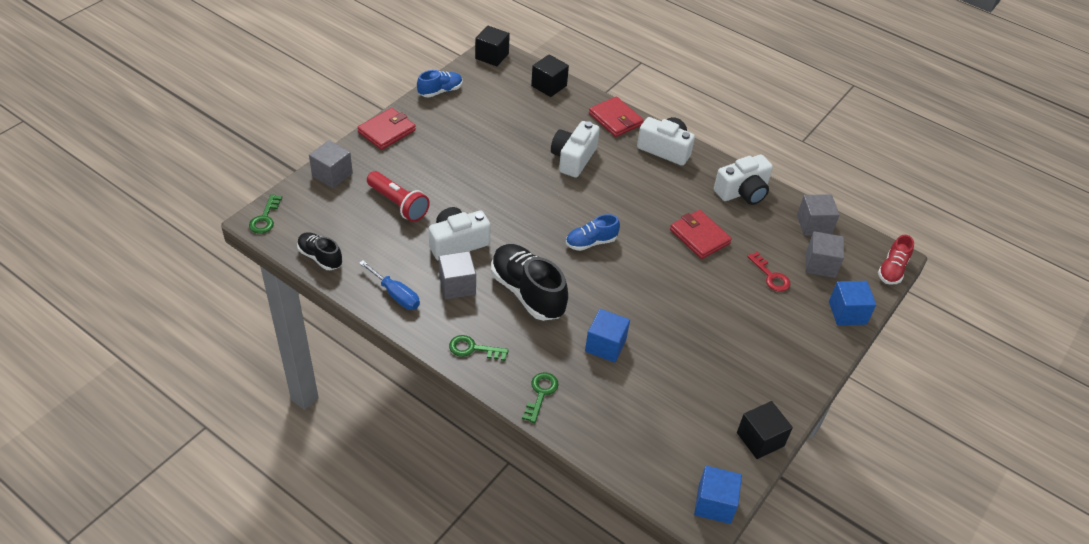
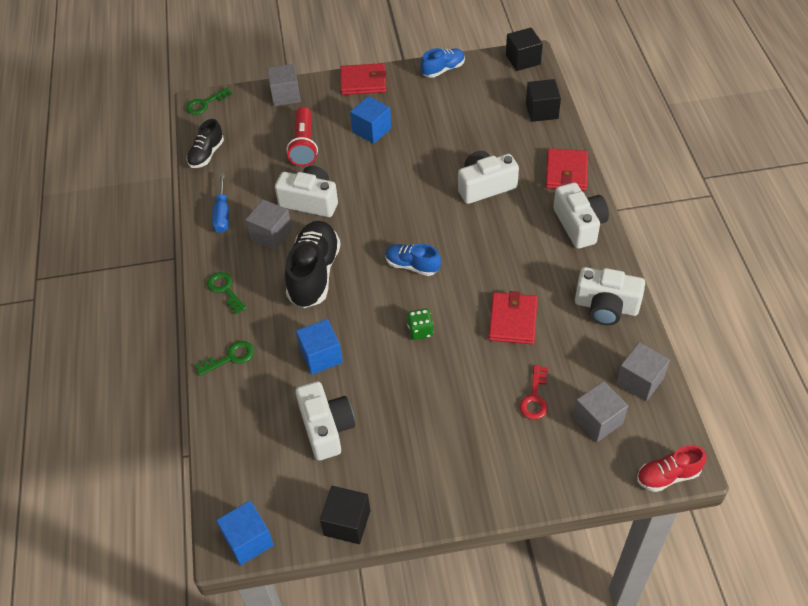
camera: 50 degrees right, 5 degrees up
(320, 257) = (206, 154): black shoe -> black shoe turned 150 degrees counterclockwise
(440, 91) = (443, 69): blue shoe -> blue shoe turned 45 degrees counterclockwise
(650, 282) = (420, 331): none -> green dice
(670, 390) = (326, 428): none -> white camera
(847, 313) = (567, 481): blue cube -> blue cube (371, 130)

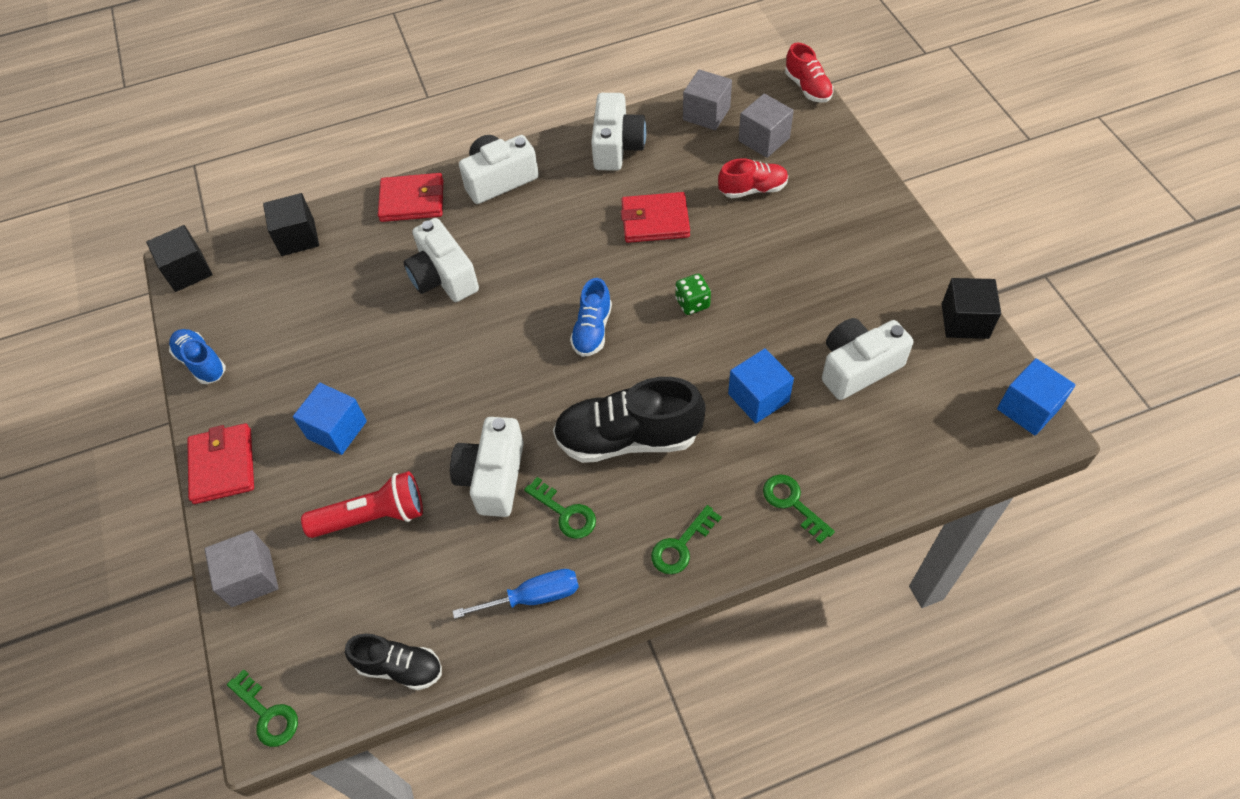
camera: 100 degrees left, 5 degrees up
(271, 234) = (565, 513): grey cube -> green key
(535, 398) = (753, 189): red key -> red shoe

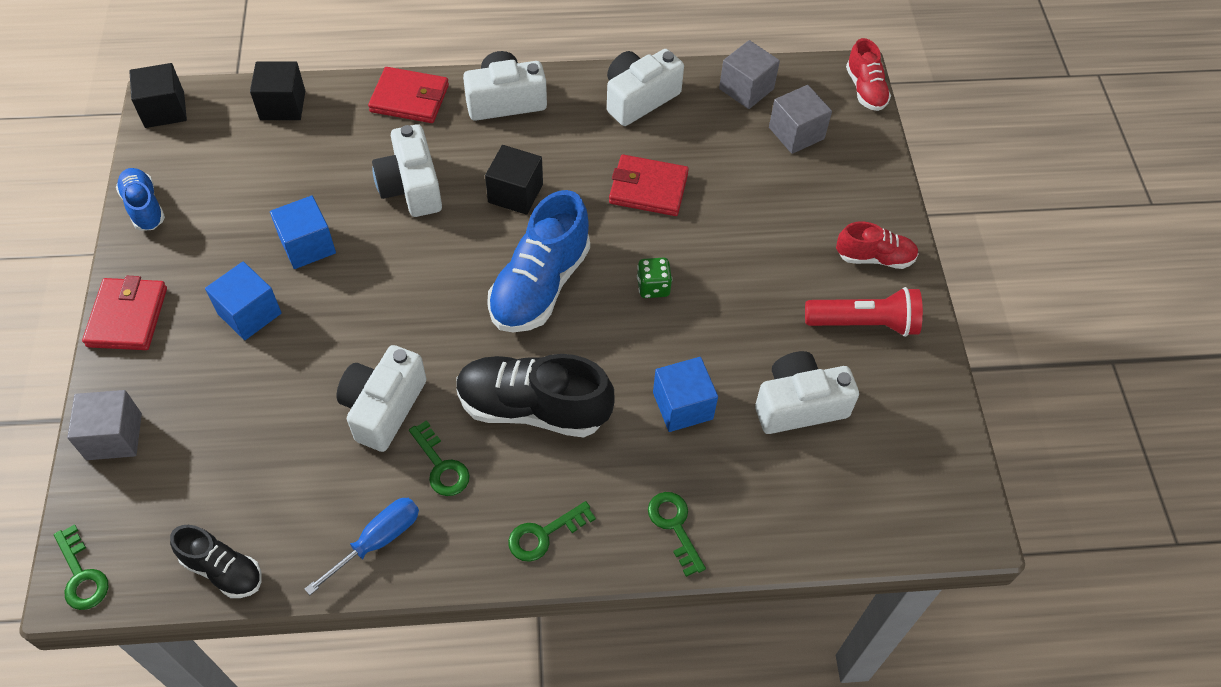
camera: 10 degrees right, 0 degrees up
(372, 516) = (252, 411): red flashlight -> red flashlight (864, 323)
(533, 597) = (378, 541): blue screwdriver -> blue screwdriver turned 45 degrees counterclockwise
(592, 330) = (540, 285): blue shoe -> blue shoe, size x1.77
(617, 146) = (639, 98): white camera -> white camera turned 150 degrees counterclockwise
(753, 189) = (763, 184): red shoe -> red shoe (874, 258)
(965, 321) = (933, 389): black cube -> black cube (515, 193)
(1028, 408) = (963, 502): blue cube -> blue cube (307, 245)

